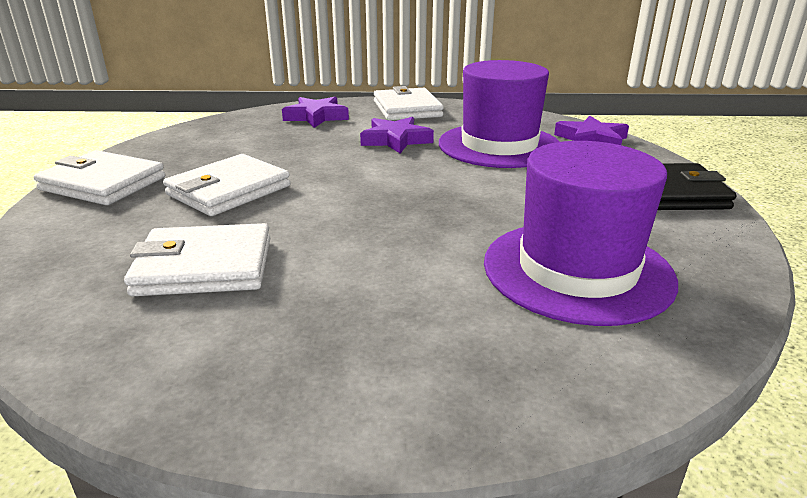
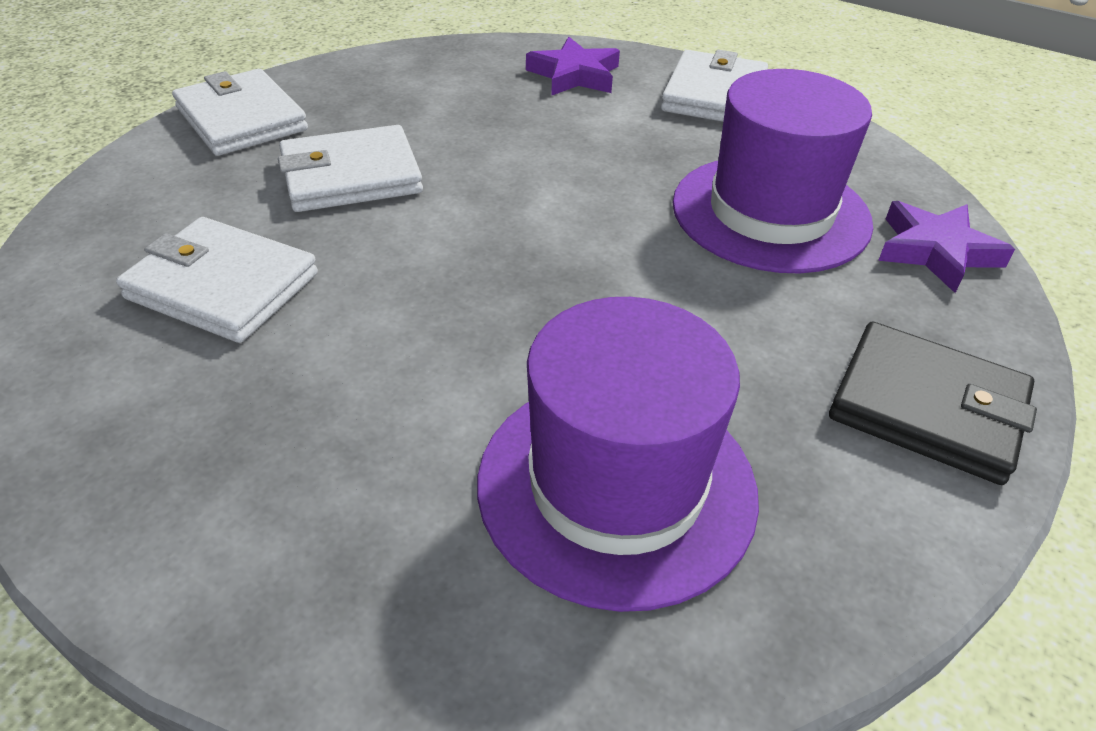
camera: 30 degrees right, 15 degrees up
(395, 140) = (633, 153): purple star -> none

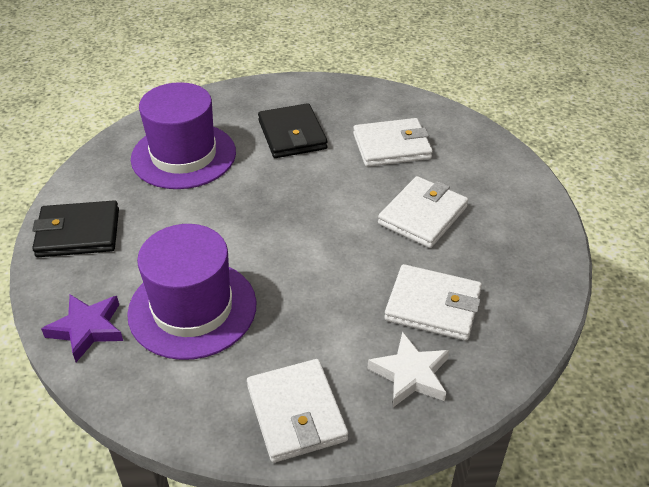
camera: 145 degrees right, 0 degrees up
(241, 119) = (528, 218): white wallet -> white wallet (433, 306)
(346, 409) = (292, 135): none -> black wallet
(574, 75) = (410, 374): purple star -> white star

